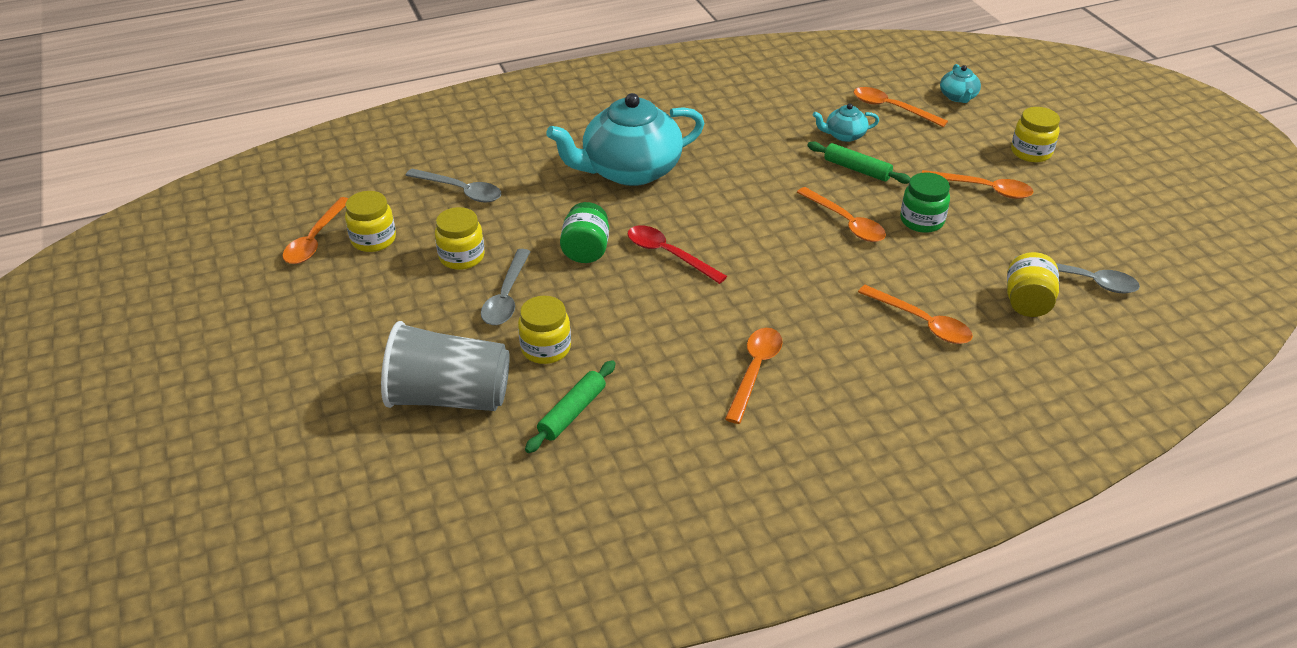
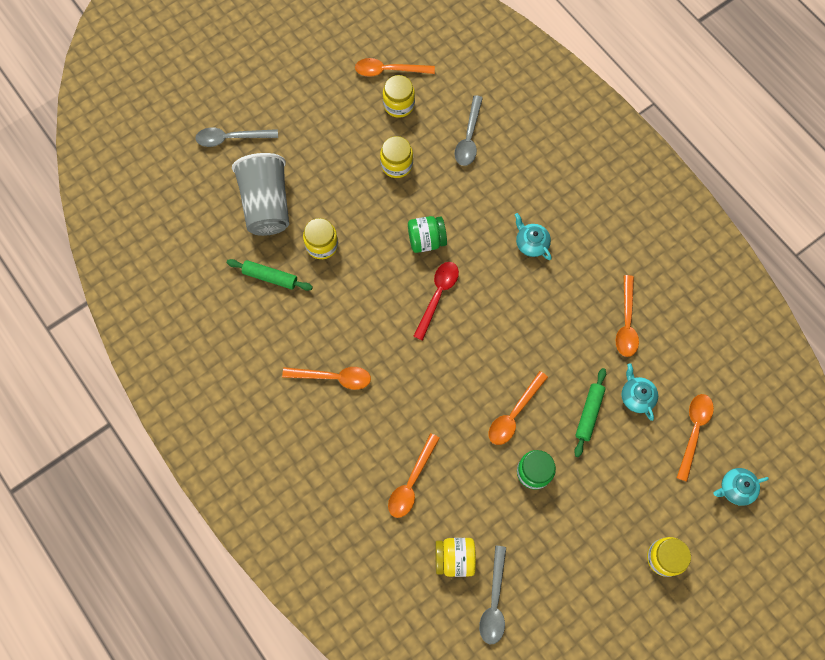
camera: 75 degrees right, 30 degrees up
(506, 296) = (364, 205): grey spoon -> grey spoon (231, 138)
(629, 170) = (531, 243): turquoise teapot -> turquoise teapot, size x0.44
(983, 189) = (593, 518): orange spoon -> orange spoon (626, 323)

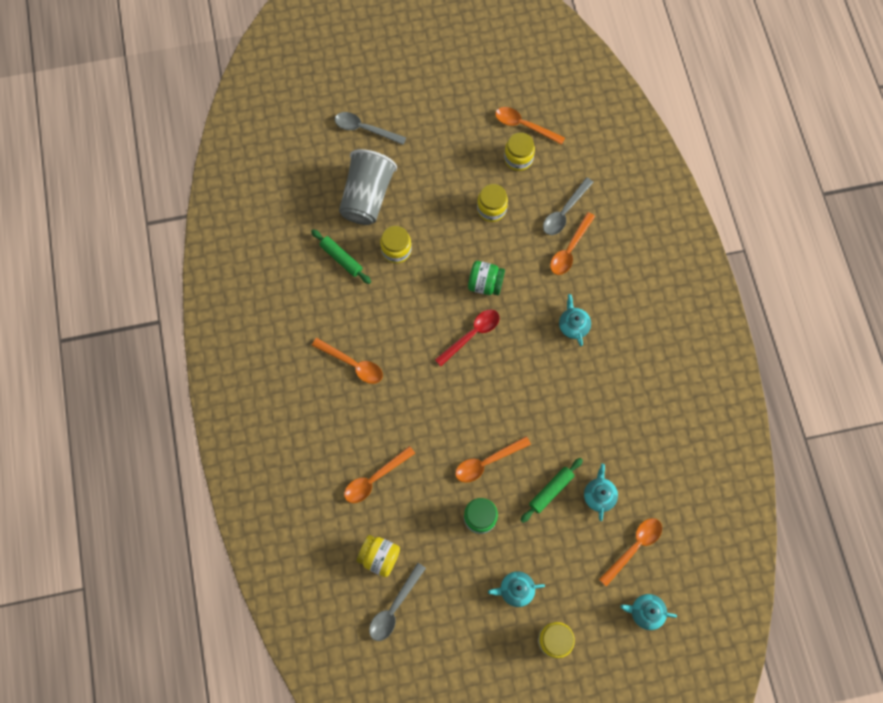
camera: 25 degrees right, 0 degrees up
(603, 526) = (515, 590): none -> turquoise teapot
(626, 323) = (622, 429): orange spoon -> orange spoon (569, 249)

